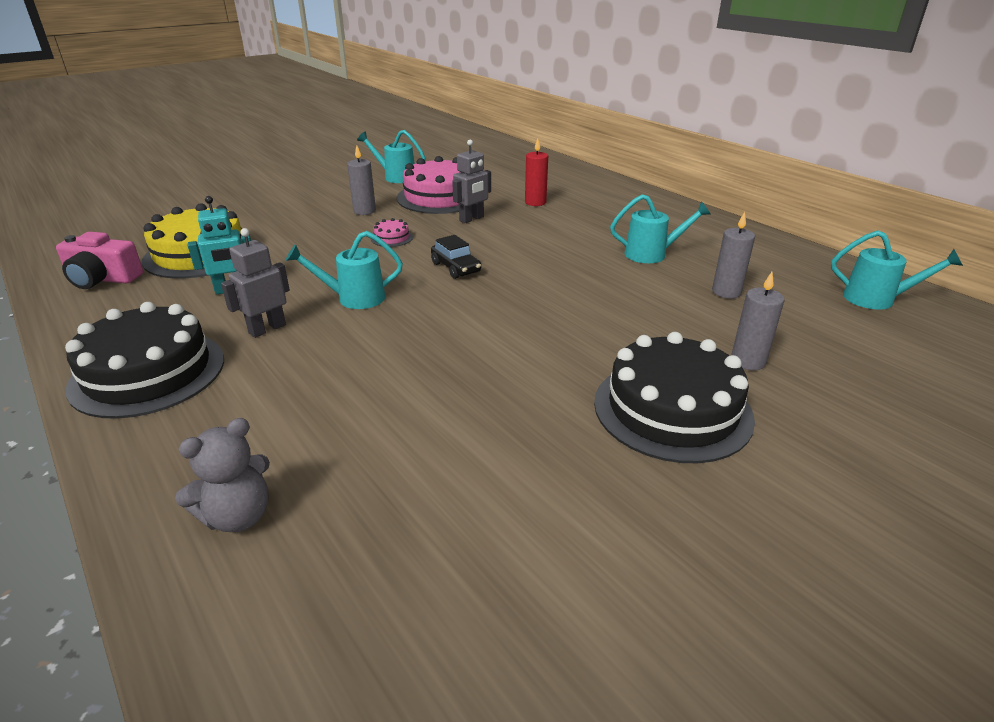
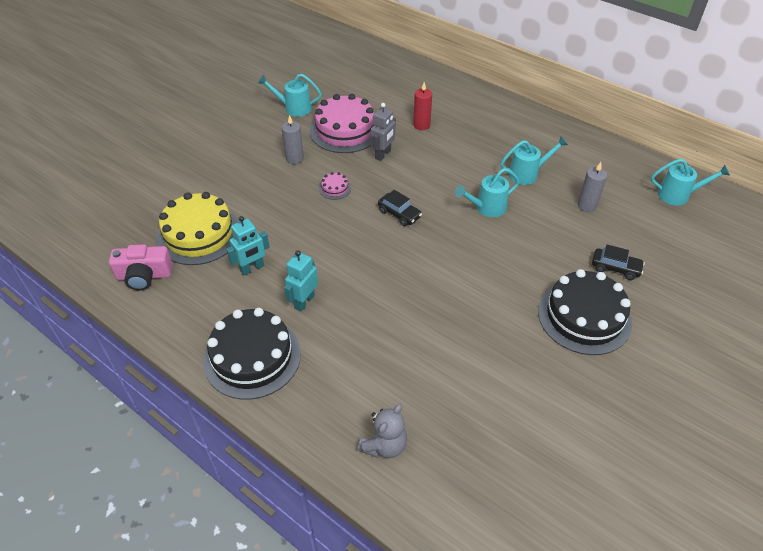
camera: 15 degrees left, 15 degrees up
(267, 329) = (304, 301): grey robot -> turquoise robot
(353, 298) = (345, 260): turquoise watering can -> turquoise watering can (486, 208)
(748, 361) = (615, 268): grey candle -> black car

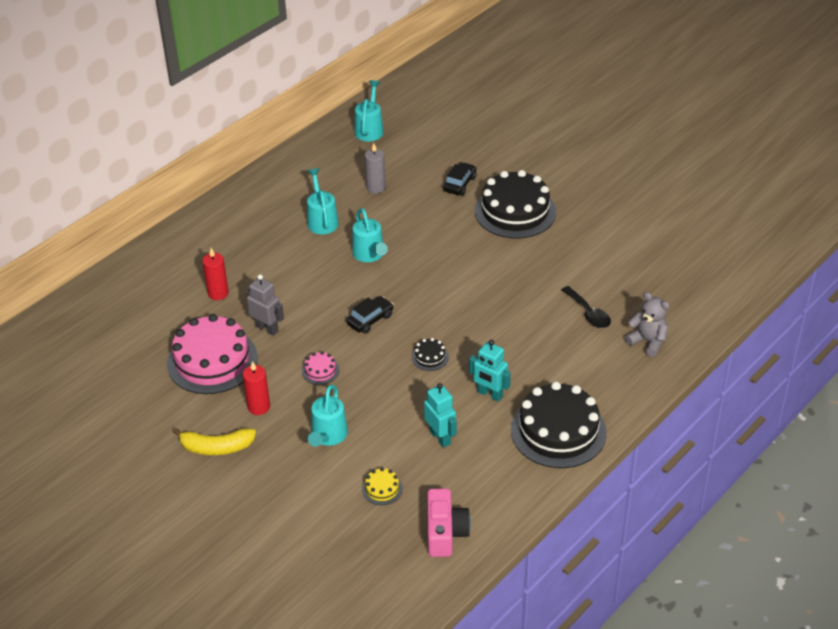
camera: 85 degrees left, 5 degrees down
(199, 234) = (382, 489): yellow cake -> yellow cake, size x0.42
(254, 142) = (216, 447): none -> yellow banana
(293, 108) = (151, 410): turquoise watering can -> turquoise watering can (328, 436)
(294, 159) = (259, 407): grey candle -> red candle
(353, 256) = (430, 357): none -> black cake
(426, 386) = (588, 313): none -> black spoon

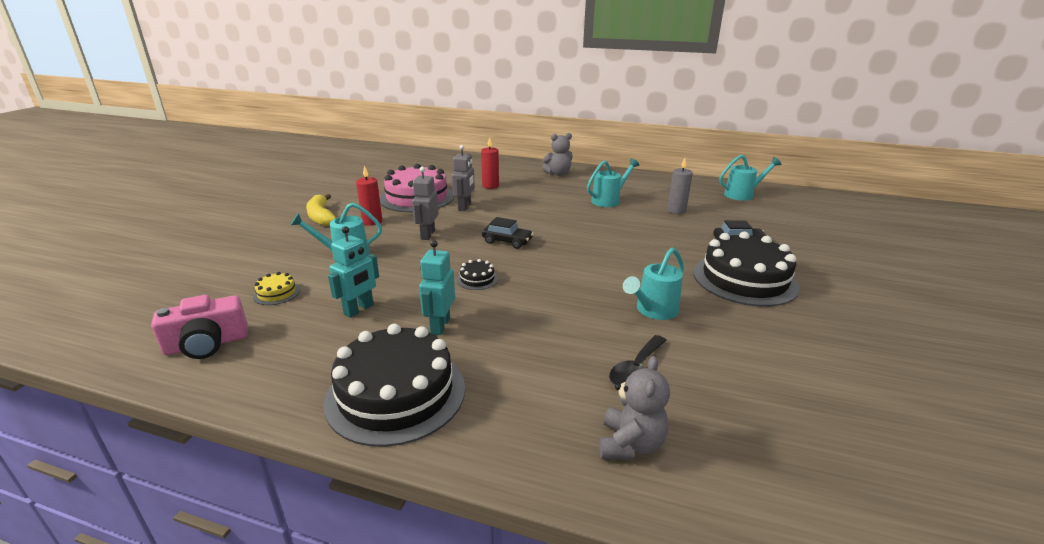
camera: 65 degrees right, 15 degrees down
(220, 229) = (558, 174): none -> grey teddy bear
(320, 371) = (427, 235): pink cake -> grey robot
(370, 255) = (589, 225): turquoise watering can -> turquoise watering can (653, 311)

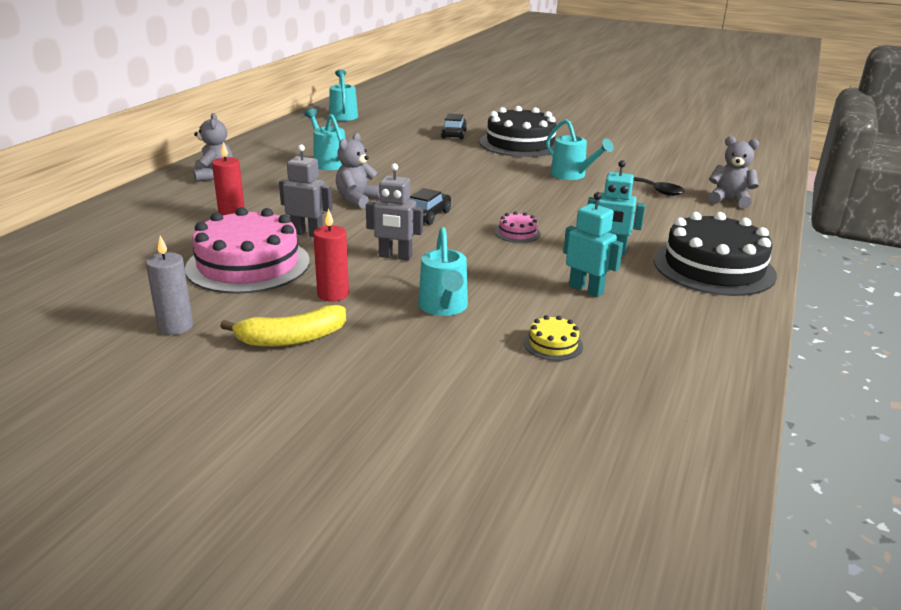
camera: 85 degrees left, 0 degrees up
(207, 344) = (674, 373): pink camera -> none
(477, 279) = (517, 233): black cake -> pink cake
(531, 216) = (357, 200): none -> grey teddy bear
(676, 210) = (372, 141): grey candle -> grey candle (175, 327)

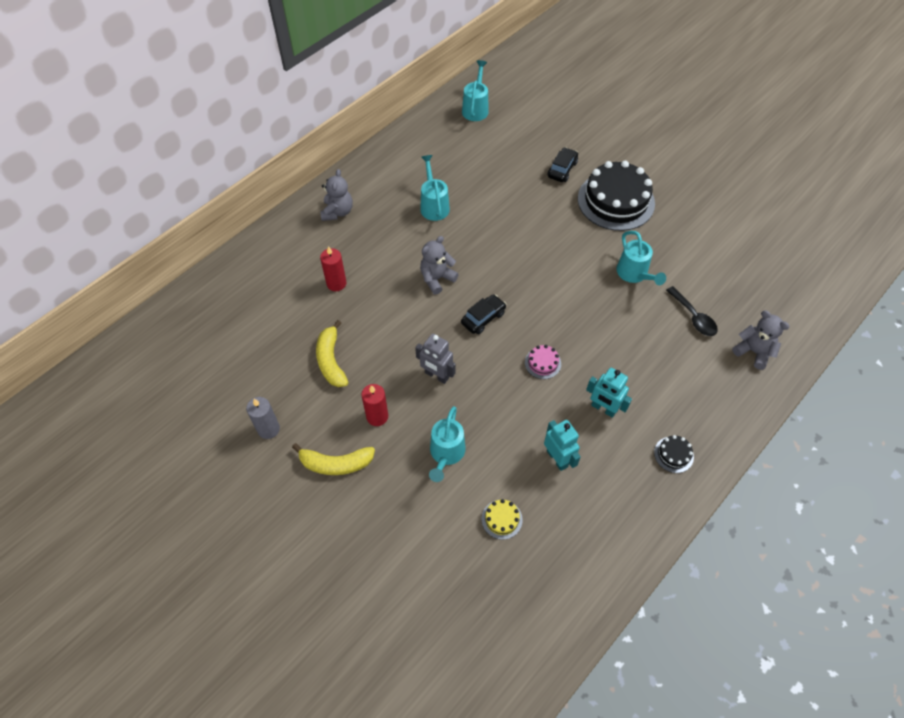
camera: 20 degrees right, 30 degrees up
(248, 264) = (331, 360): pink cake -> yellow banana
(307, 233) = (384, 325): grey robot -> none
(713, 267) = (673, 454): black cake -> black cake, size x0.42

